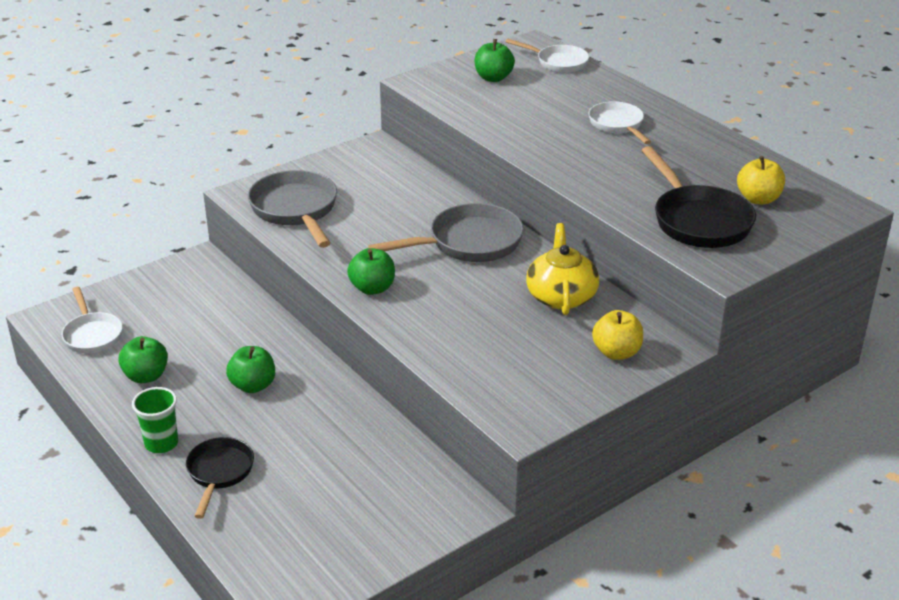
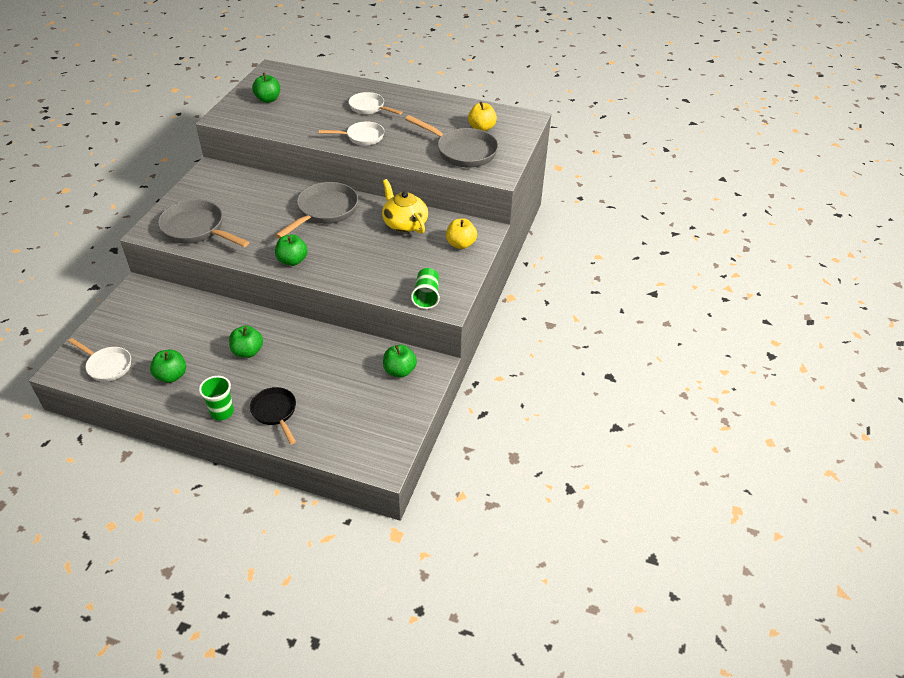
camera: 35 degrees left, 10 degrees up
(416, 494) = (399, 371): none -> green apple
(504, 401) = (426, 296): none -> green cup
(558, 62) = (299, 77): white pan -> white pan (362, 137)
(698, 220) = (462, 151): black pan -> grey pan

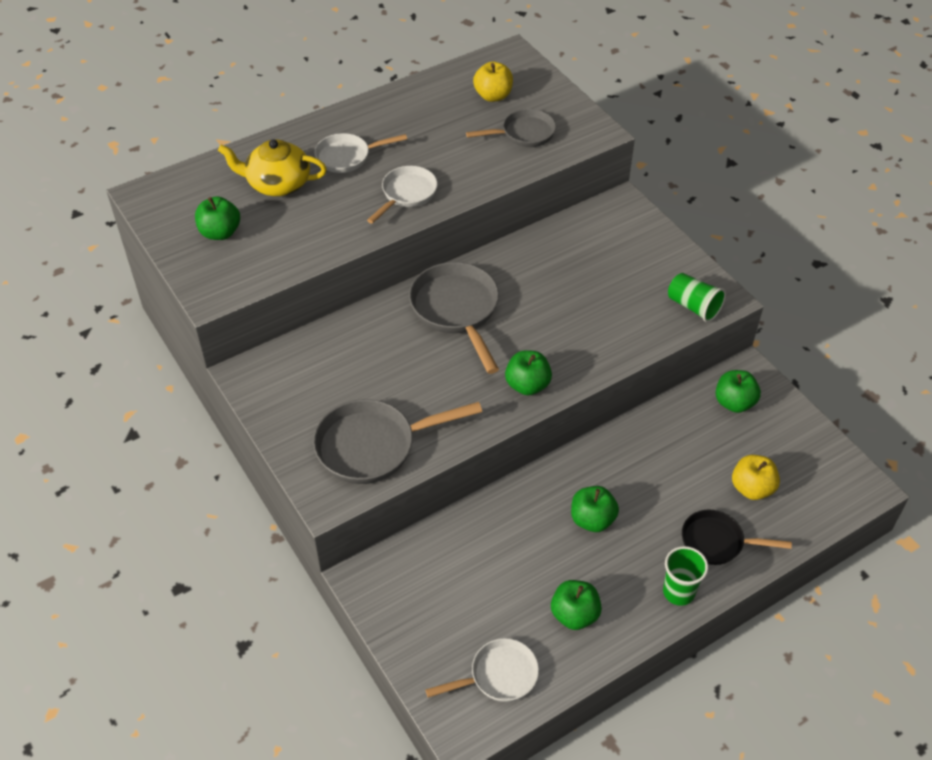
camera: 50 degrees left, 5 degrees up
(404, 223) = (548, 257): yellow teapot -> yellow teapot (277, 184)
(461, 244) = (628, 234): yellow apple -> yellow apple (752, 488)
(462, 151) = (524, 134): grey pan -> grey pan, size x0.63

